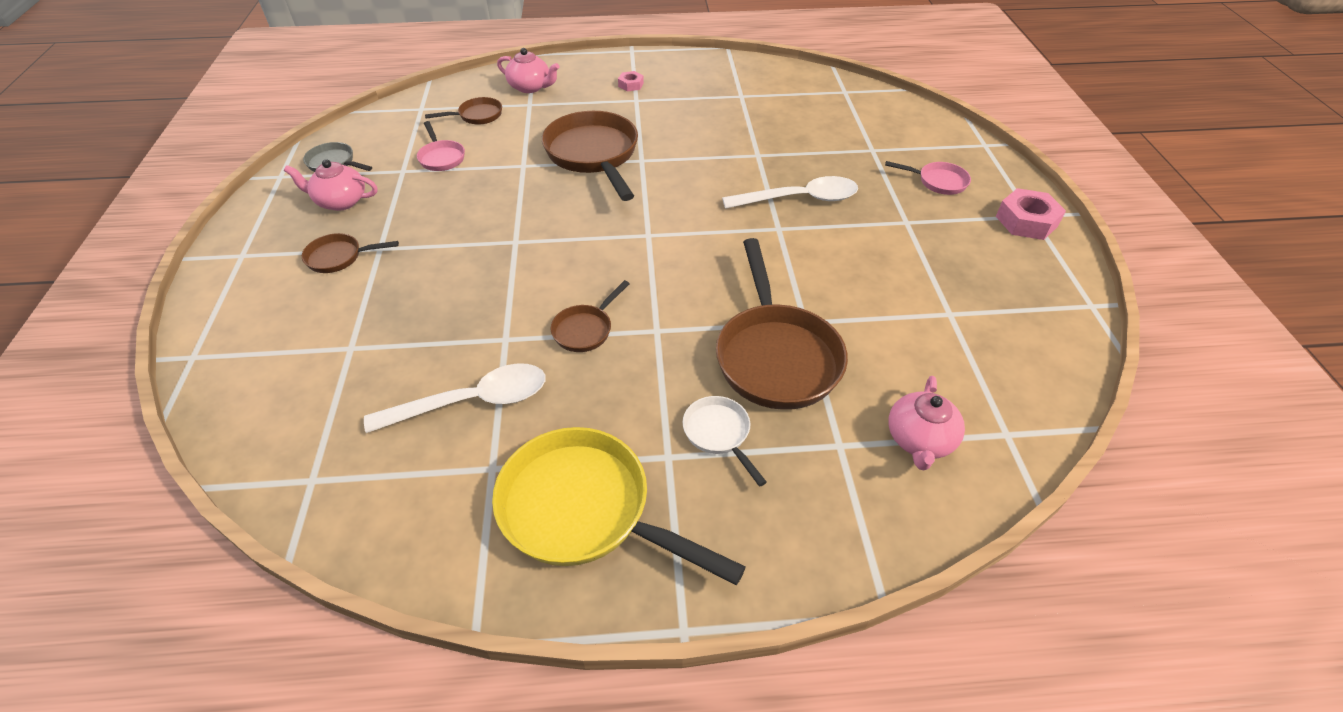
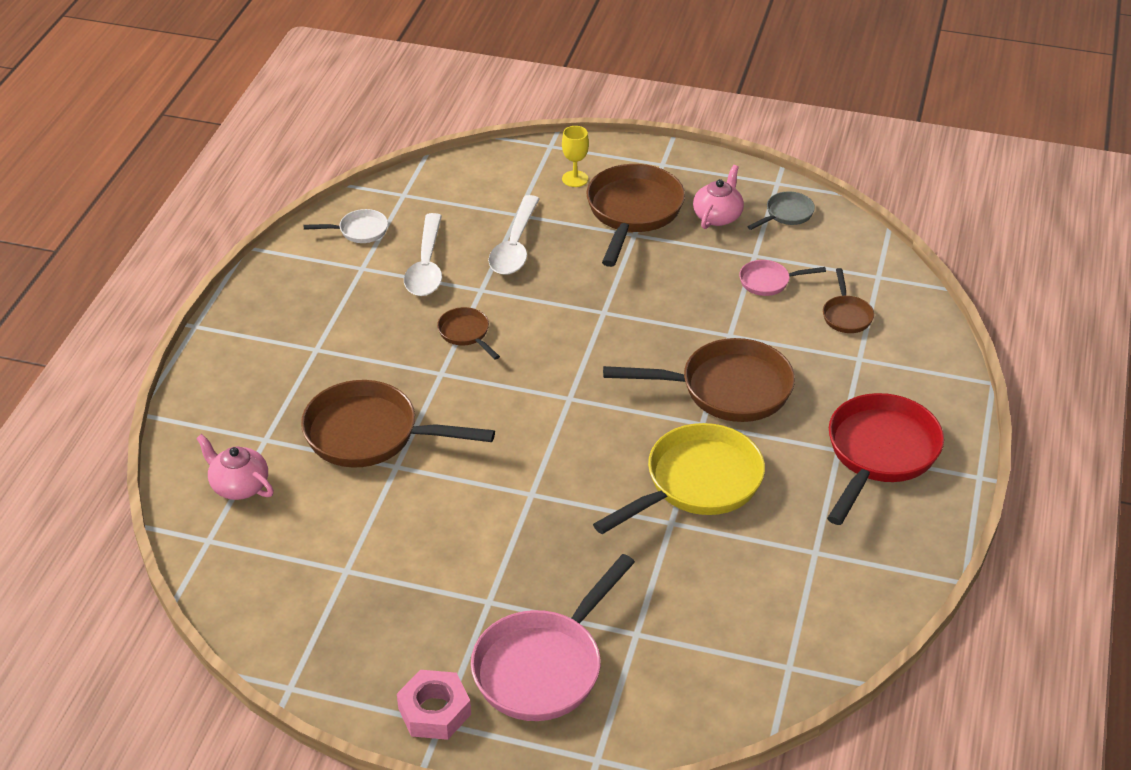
camera: 110 degrees right, 5 degrees down
(271, 316) = (575, 179): none -> yellow goblet
(339, 257) = (632, 212): brown pan -> brown pan, size x2.06
(530, 87) = (901, 366): pink teapot -> none
(585, 510) = (301, 302): yellow pan -> yellow pan (696, 483)
(631, 85) = (879, 454): pink nut -> red pan
(719, 434) = (317, 379): white pan -> white pan (359, 231)
(799, 199) = (571, 528): white spoon -> white spoon (515, 246)
(938, 182) = (543, 666): pink pan -> pink pan, size x2.06

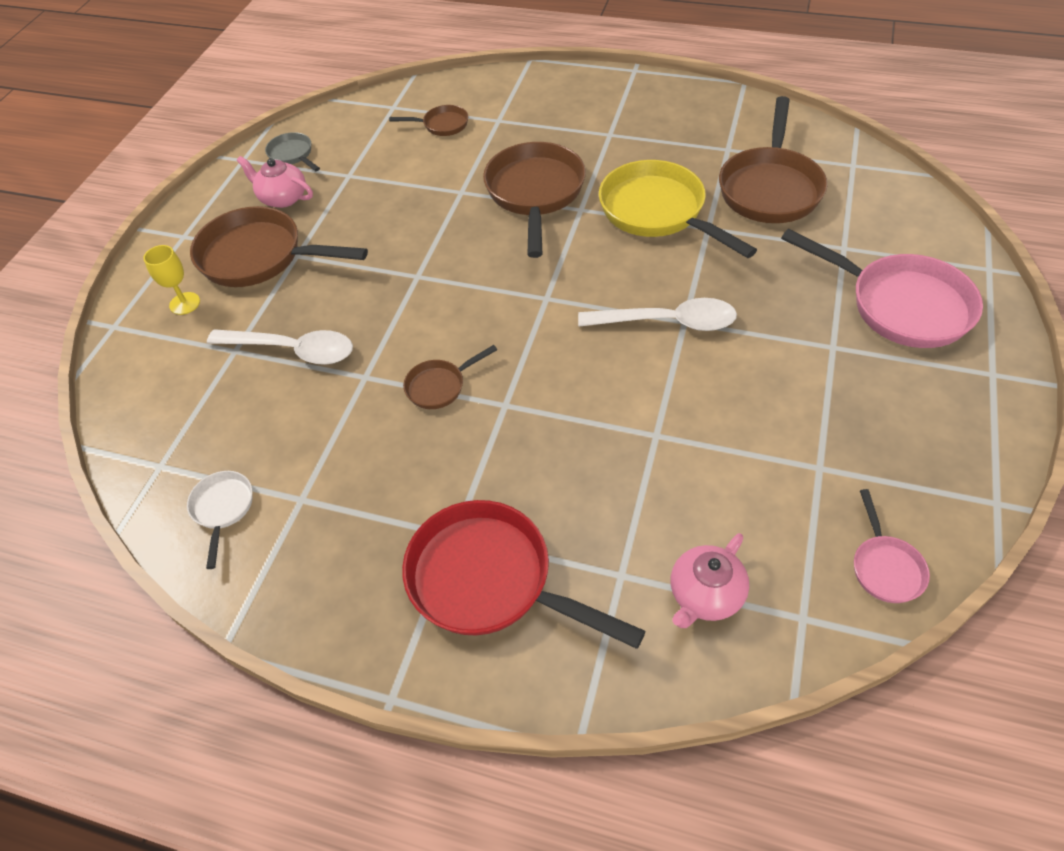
camera: 85 degrees left, 10 degrees up
(370, 435) = (607, 463): brown pan -> brown pan (770, 188)
(426, 266) = (311, 431): white spoon -> white spoon (667, 322)
(434, 711) = (981, 379): pink nut -> none
(768, 282) = (389, 167): pink pan -> pink pan (885, 567)
(879, 454) = (613, 114): red pan -> red pan (490, 581)

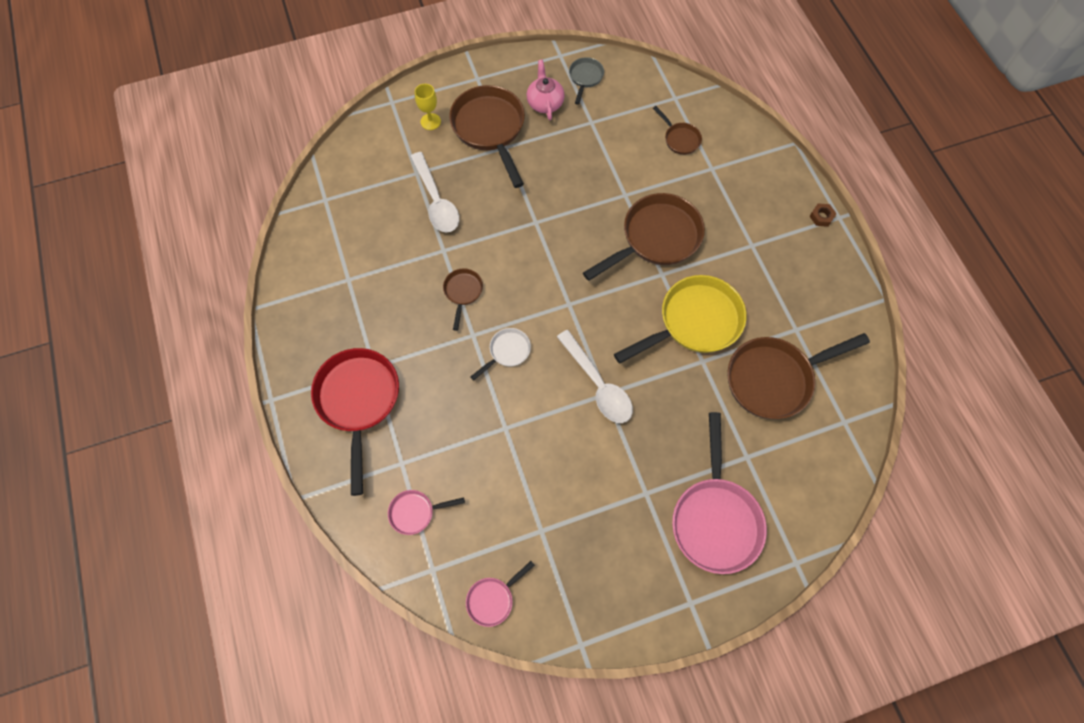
camera: 50 degrees right, 15 degrees up
(223, 509) = (319, 248): white pan -> white pan (507, 352)
(439, 386) = (463, 292): brown pan -> brown pan turned 75 degrees clockwise
(623, 79) = (821, 217): none -> brown nut
(657, 212) = (694, 322): yellow pan -> yellow pan turned 45 degrees clockwise
(705, 595) = (415, 512): pink teapot -> pink pan

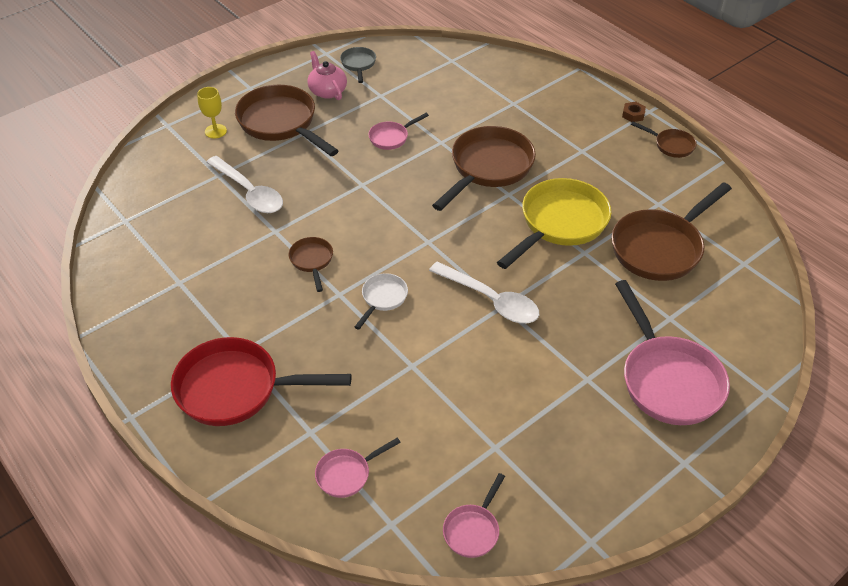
camera: 20 degrees left, 20 degrees down
(358, 401) = (236, 389): red pan -> red pan turned 60 degrees counterclockwise
(582, 176) = (391, 137): none -> pink pan
(680, 139) = (472, 89): brown pan -> brown pan (671, 145)

